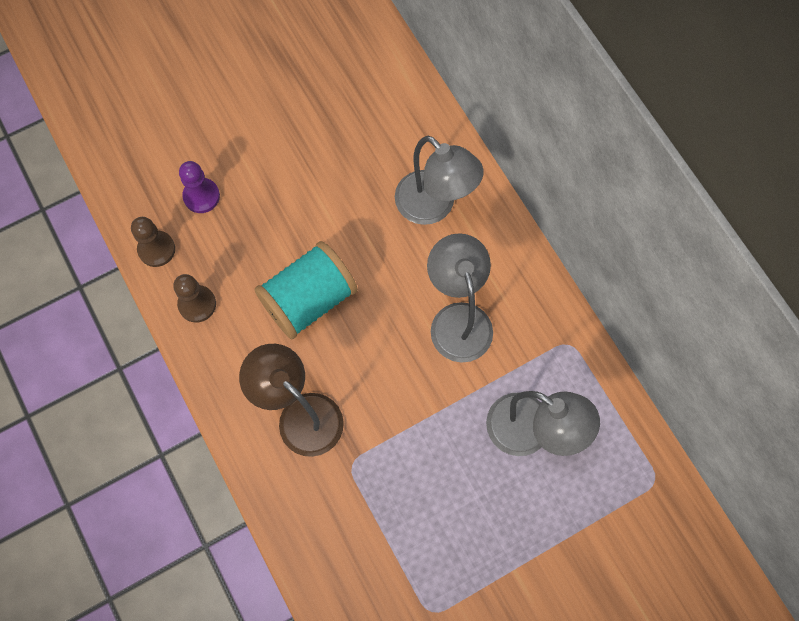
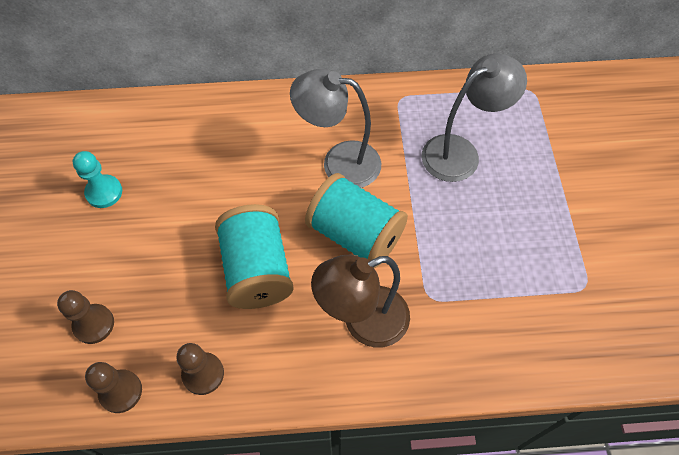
camera: 65 degrees left, 10 degrees down
(201, 196) = (94, 324): purple pawn -> brown pawn
(324, 131) = (104, 192): none -> turquoise pawn
(385, 369) = (355, 234): none -> turquoise spool
(434, 207) = (231, 139): grey lamp -> none

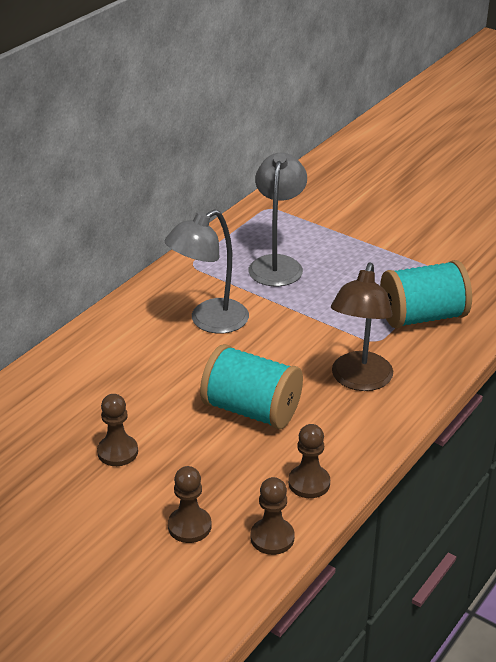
camera: 50 degrees left, 25 degrees down
(104, 192) = (61, 461): turquoise pawn -> none
(139, 218) = (117, 452): none -> brown pawn
(355, 234) = (282, 346): turquoise spool -> turquoise spool (423, 317)

